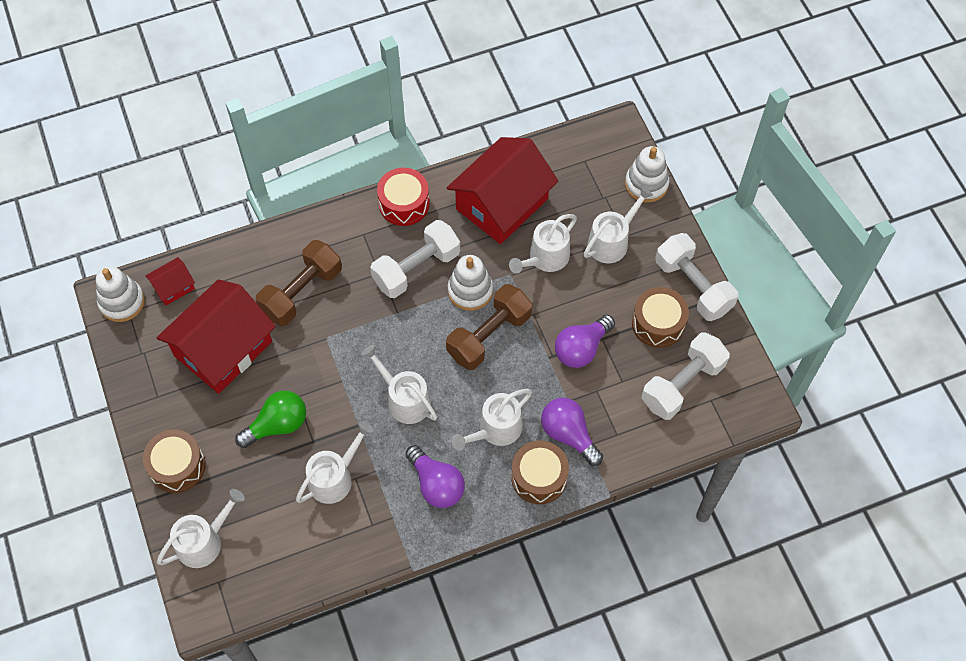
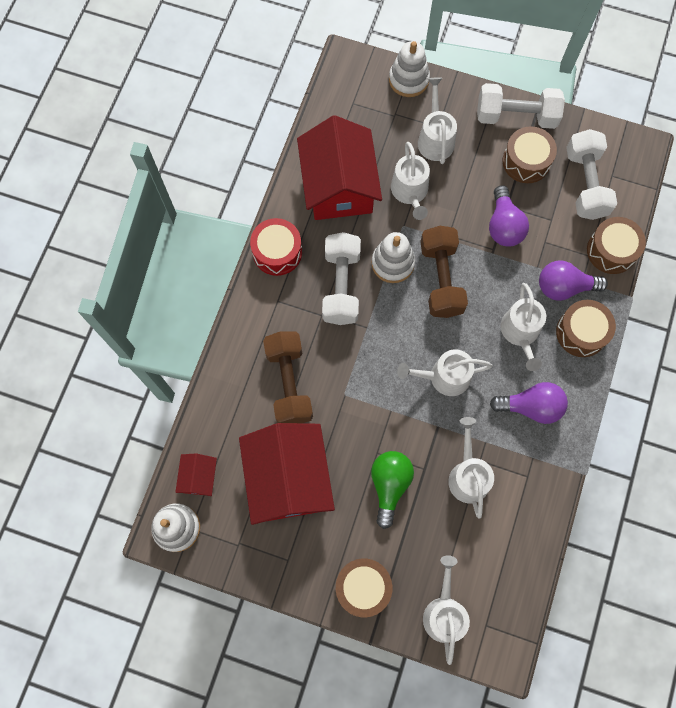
camera: 50 degrees left, 10 degrees up
(638, 449) = (611, 251): none -> brown drum

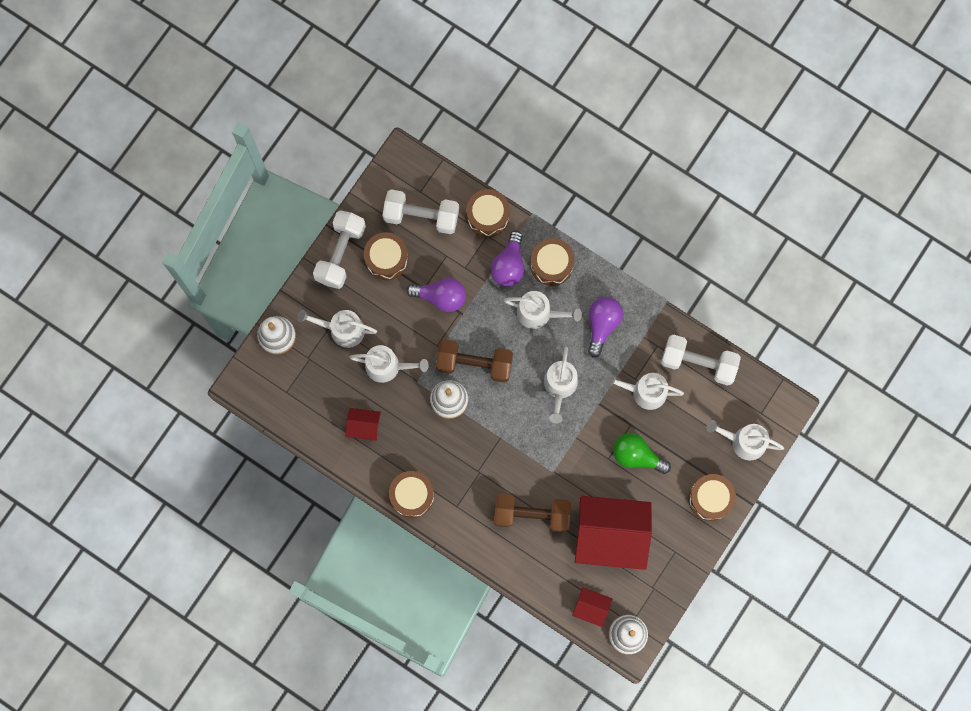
camera: 75 degrees left, 5 degrees up
(277, 252) = (412, 495): red drum -> brown drum
(339, 185) = (364, 426): red house -> red house, size x0.45
(341, 286) = (457, 449): white dumbbell -> white dumbbell (698, 363)

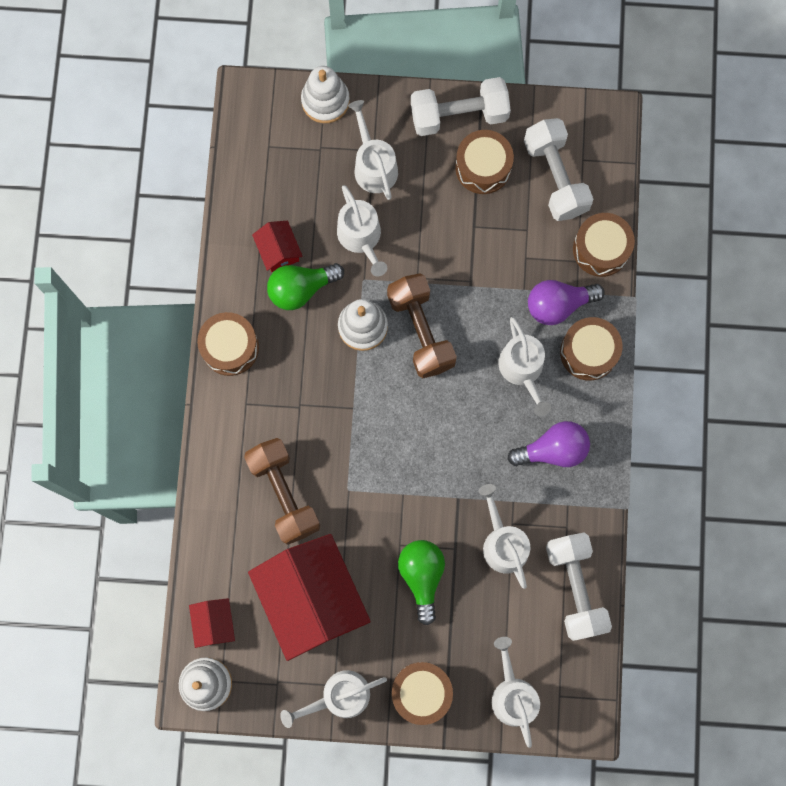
camera: 60 degrees right, 0 degrees up
(399, 426) = (301, 289): none -> green light bulb
(441, 297) = (475, 250): purple light bulb -> none
(560, 386) = (451, 442): white watering can -> white watering can (339, 696)

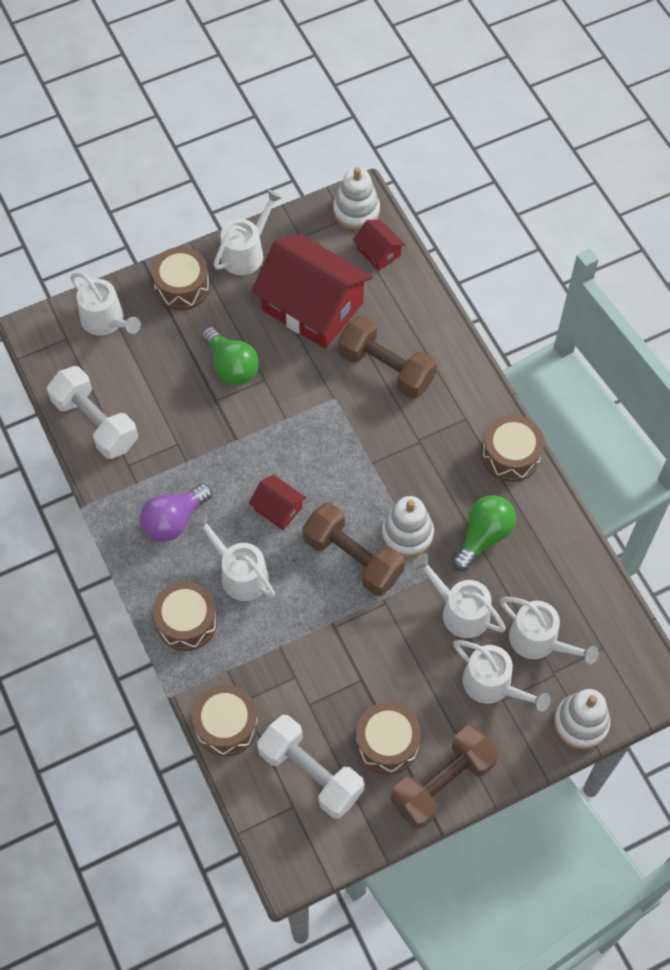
camera: 150 degrees right, 15 degrees down
(278, 251) = (526, 558): red house -> red house (278, 508)
(459, 115) = (443, 783): white dumbbell -> brown dumbbell
(503, 543) = (177, 425): white watering can -> white watering can (539, 641)
(558, 305) = (239, 649): purple light bulb -> none

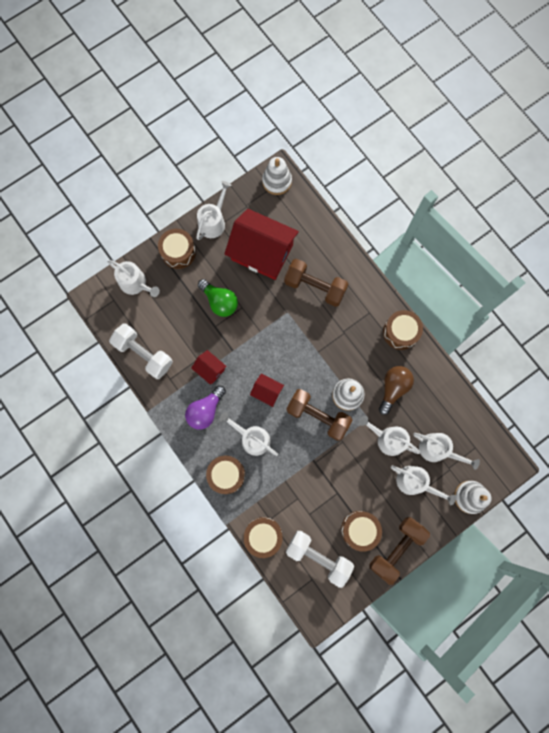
camera: 10 degrees left, 15 degrees up
(378, 252) = (296, 208): red house -> red house (210, 369)
(483, 536) = (393, 388): green light bulb -> brown light bulb

